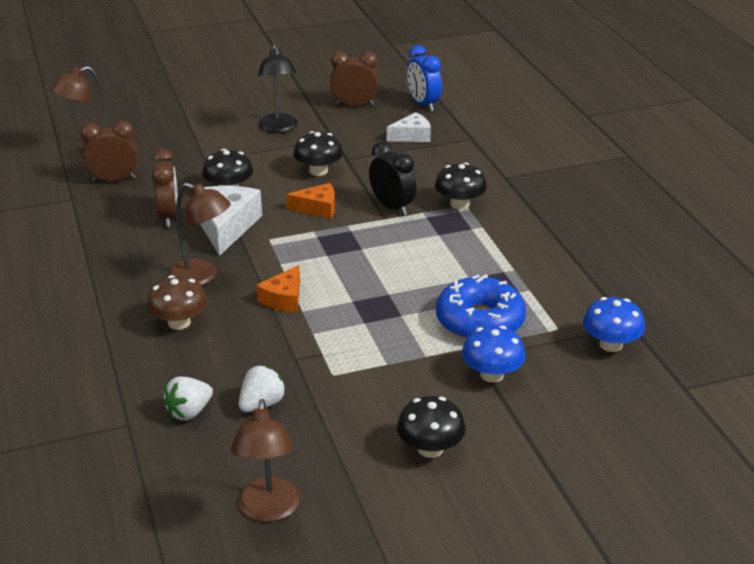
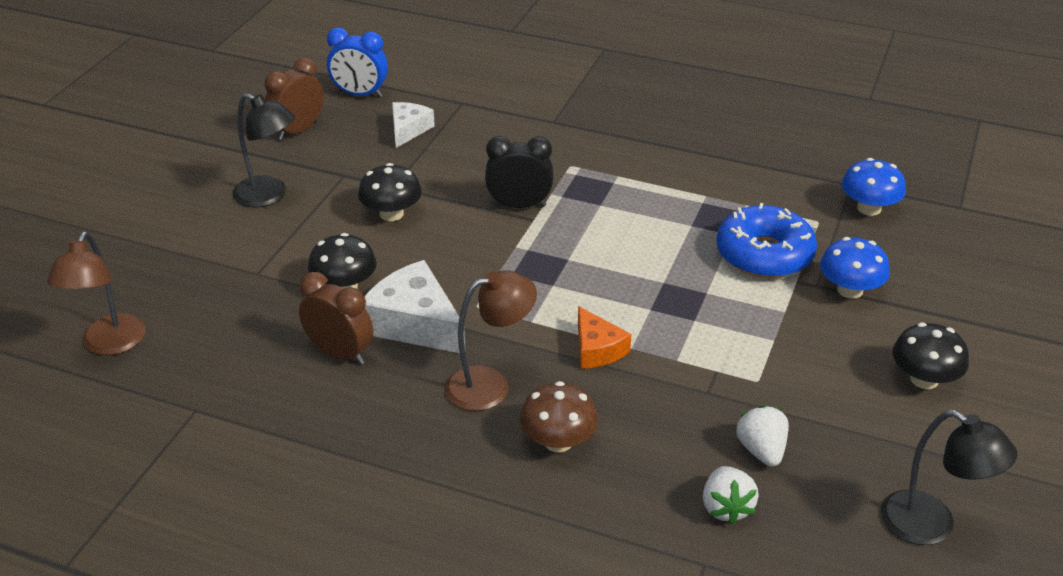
camera: 50 degrees left, 5 degrees up
(114, 180) = (202, 358): brown clock -> none
(268, 510) = (931, 526): brown lamp -> black lamp
(317, 208) = (461, 249): orange cheese -> none
(459, 204) = (565, 167): black mushroom -> none

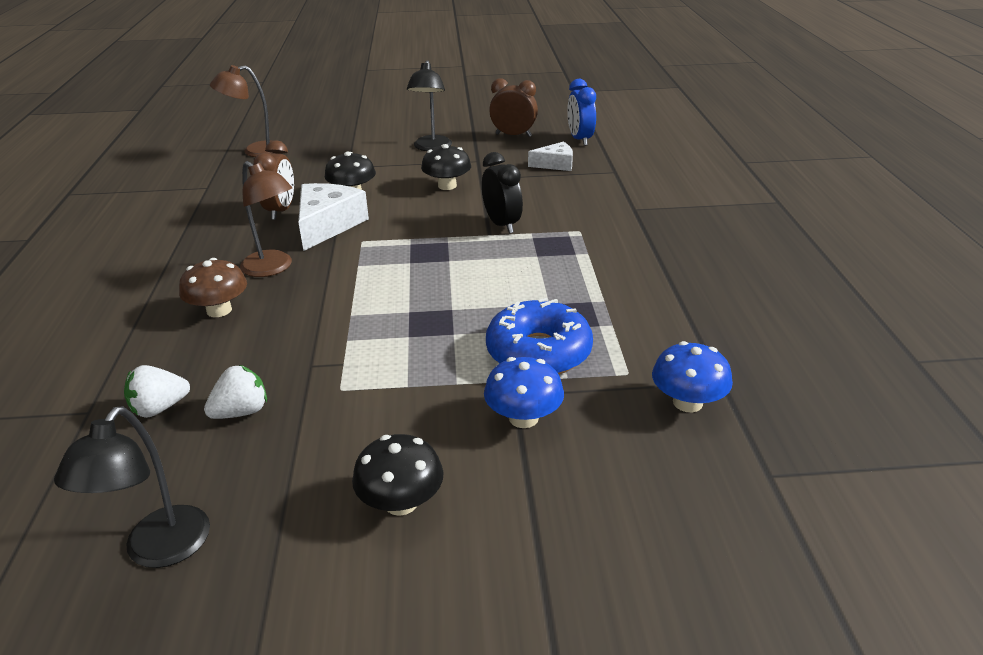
camera: 65 degrees right, 5 degrees down
(597, 349) = (339, 300): orange cheese -> none

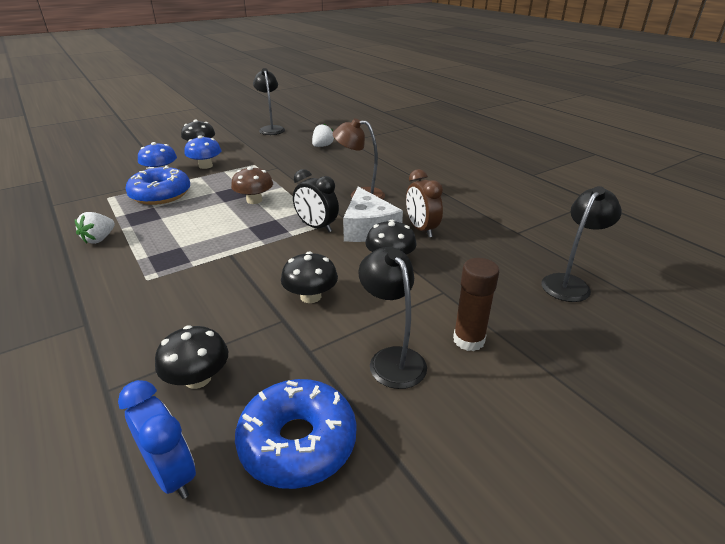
camera: 150 degrees right, 0 degrees up
(219, 310) = (355, 173): brown mushroom -> brown mushroom (254, 200)
(241, 412) = (288, 151): white strawberry -> white strawberry (99, 239)
(255, 151) = (569, 283): brown lamp -> black lamp
(375, 144) = (468, 340): none -> brown glue stick
(502, 224) = (224, 266): black clock -> black clock (316, 227)
(513, 135) = (298, 442): brown clock -> blue donut
(555, 164) = (198, 378): white cheese -> black mushroom
(687, 402) = (75, 193): blue mushroom -> blue mushroom (205, 166)

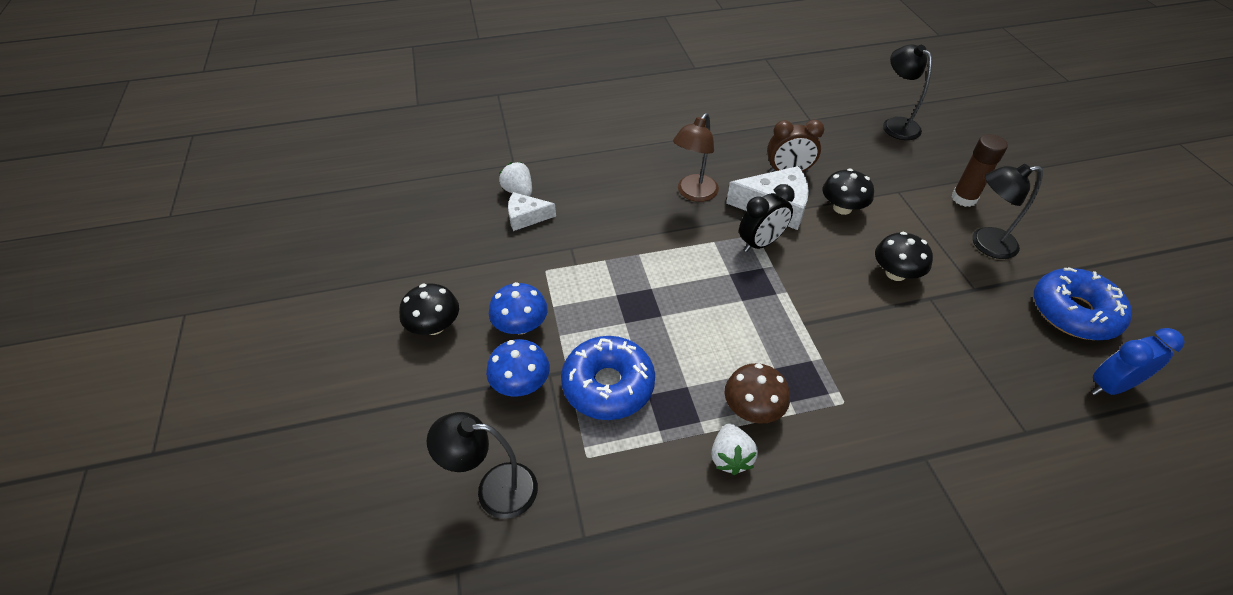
camera: 70 degrees left, 15 degrees up
(99, 239) = (730, 457): white strawberry -> white strawberry turned 45 degrees clockwise
(198, 378) = (1010, 365): black mushroom -> none
(254, 200) = (670, 285): brown mushroom -> brown mushroom (752, 408)
(271, 129) = (403, 230): black lamp -> black lamp (494, 489)
(299, 152) = (526, 217): none -> white cheese

